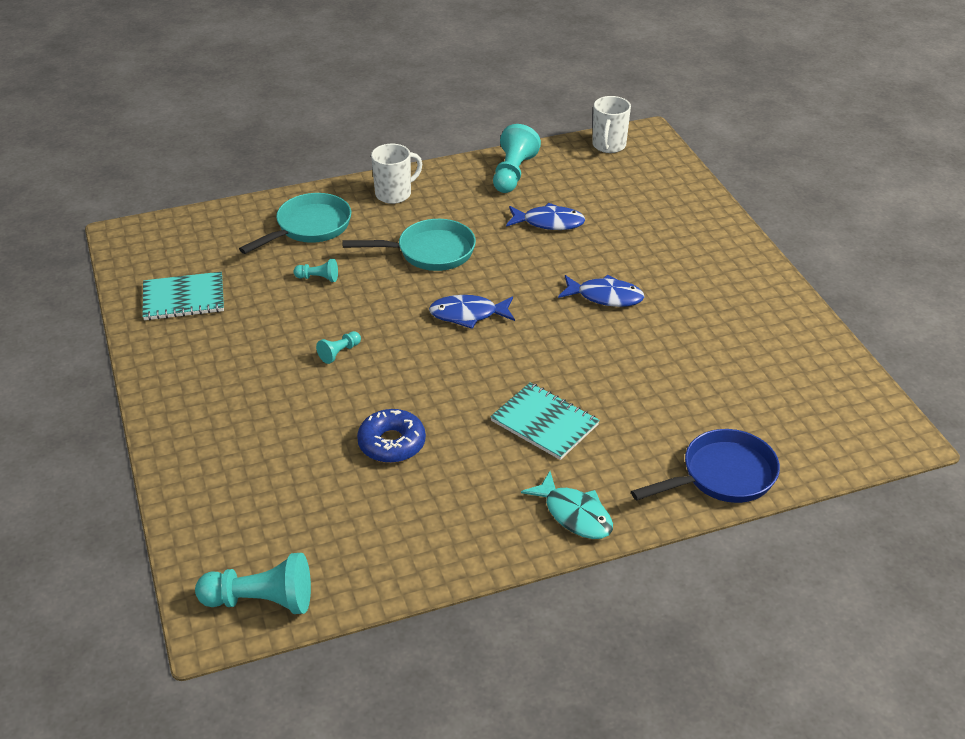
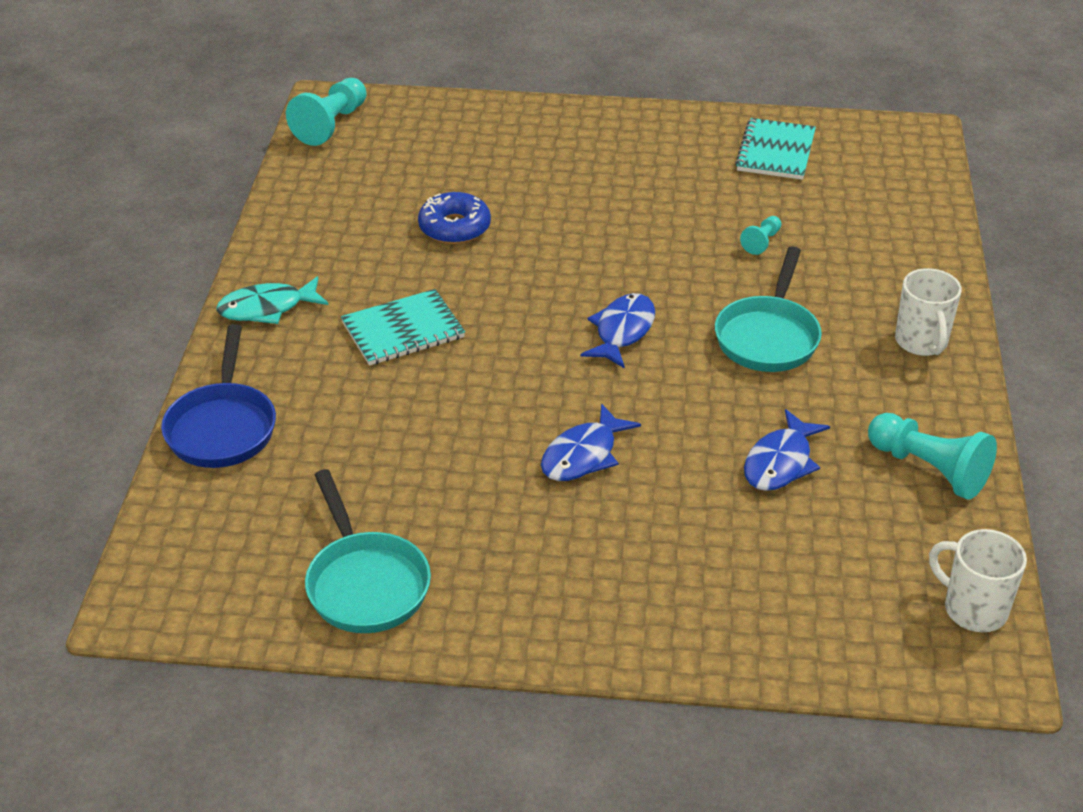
camera: 115 degrees right, 0 degrees up
(309, 227) = (873, 257): turquoise pan -> turquoise pan (365, 583)
(339, 353) = (616, 227): turquoise pawn -> none

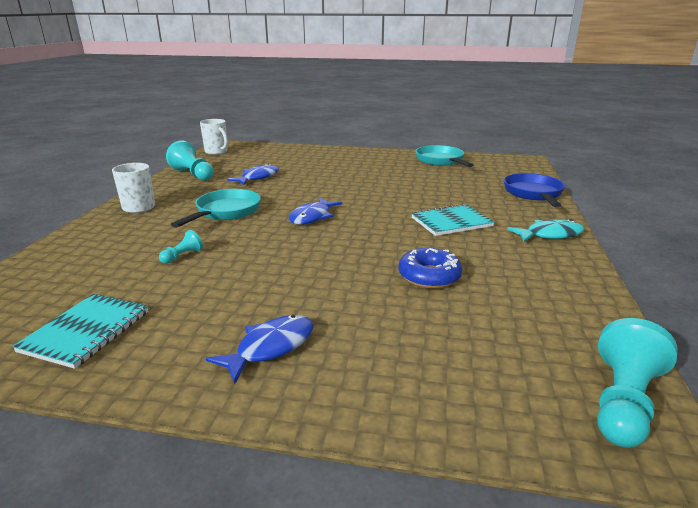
camera: 175 degrees left, 15 degrees down
(583, 455) = (348, 182): blue fish -> blue fish (270, 347)

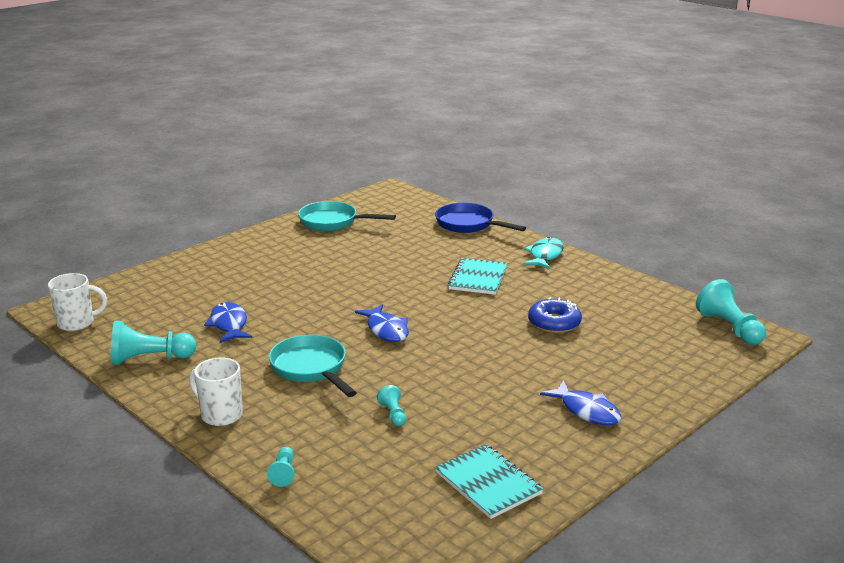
camera: 55 degrees left, 0 degrees up
(70, 245) = (283, 473): none -> turquoise pawn
(270, 347) = (586, 411): blue fish -> blue fish turned 150 degrees clockwise

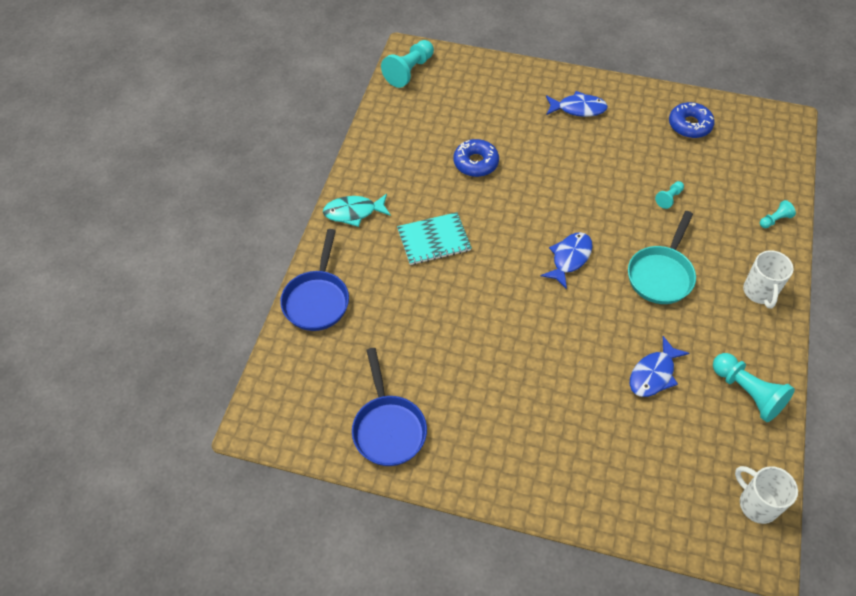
camera: 120 degrees left, 30 degrees up
(333, 222) = (388, 428): turquoise pan -> blue pan
(488, 483) = (689, 125): turquoise notebook -> blue donut
(586, 411) = (578, 108): blue fish -> blue fish turned 75 degrees clockwise

